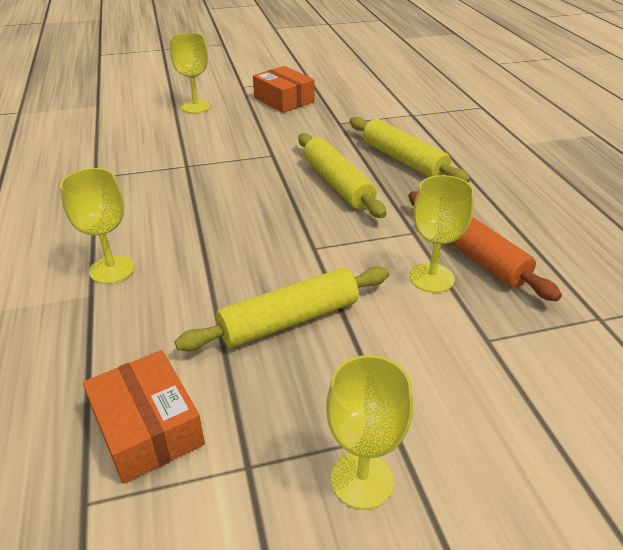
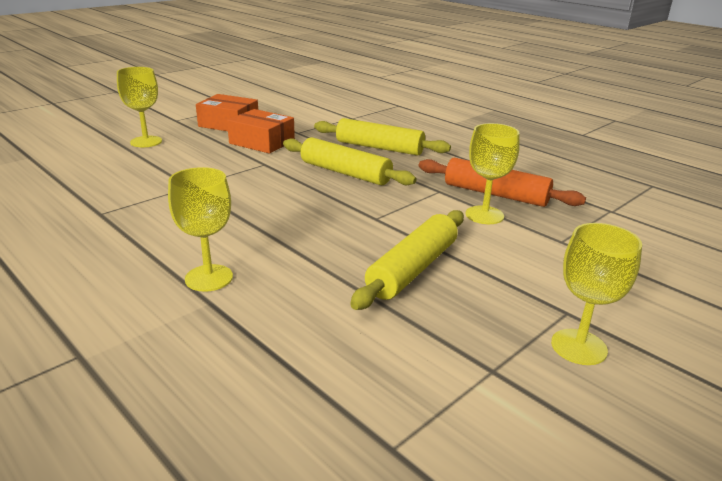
camera: 30 degrees left, 10 degrees down
(148, 428) = (383, 376): orange box -> orange box (262, 142)

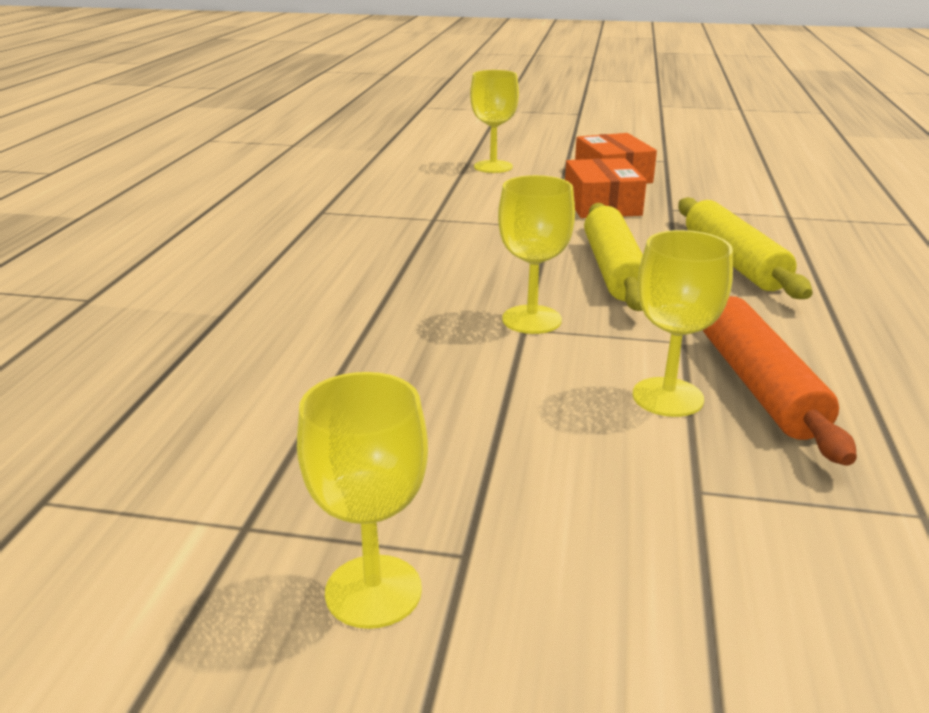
camera: 55 degrees right, 0 degrees up
(209, 278) = (264, 296): yellow goblet -> yellow goblet (531, 320)
(412, 269) = (427, 394): yellow rolling pin -> none

